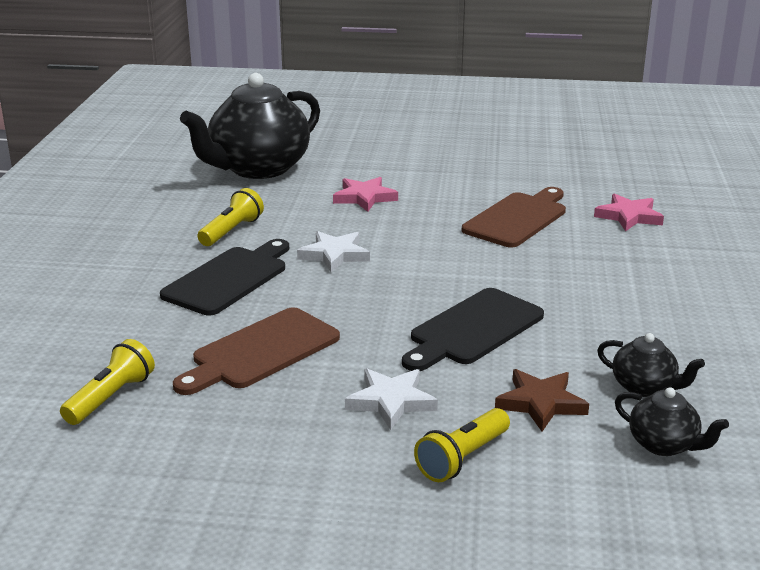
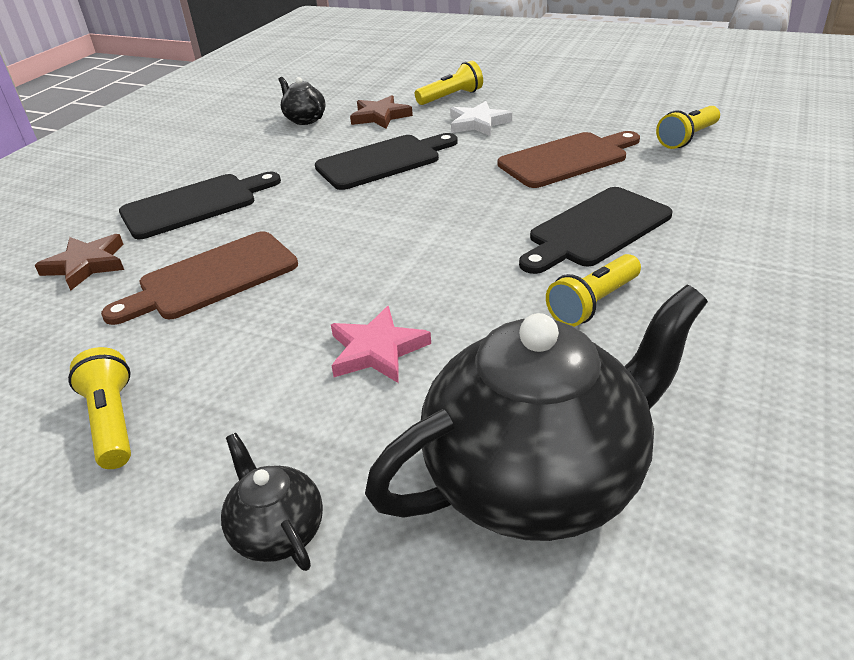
camera: 160 degrees left, 10 degrees up
(334, 255) = (467, 248): white star -> none
(483, 162) = (113, 422): none -> yellow flashlight
(615, 265) = (195, 205): none -> black cutting board
(629, 216) = (86, 265): pink star -> brown star
(664, 445) = (332, 96): black teapot -> black teapot (277, 531)

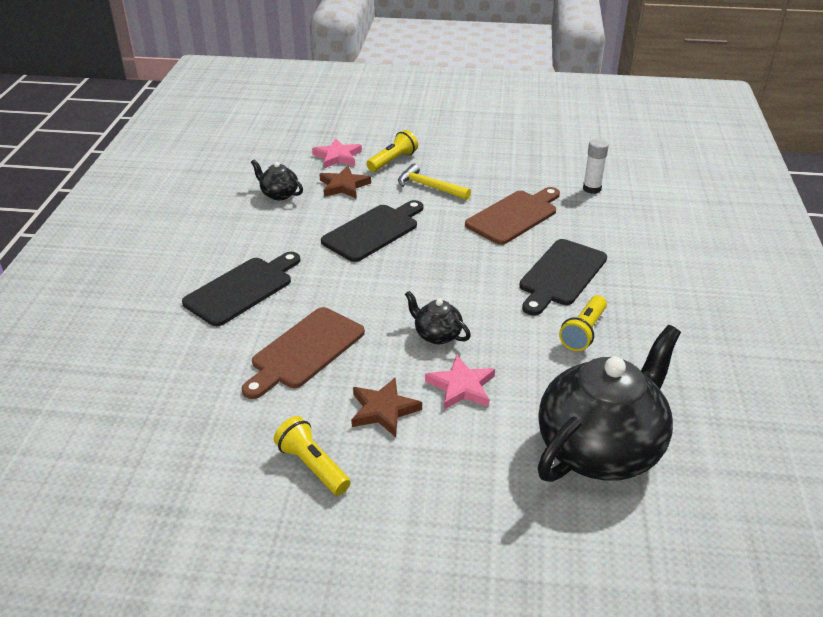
camera: 20 degrees left, 0 degrees up
(86, 265) = (191, 354): brown star -> brown star (383, 410)
(277, 531) = (469, 508): black teapot -> black teapot (437, 335)
(392, 90) = (337, 157): none -> pink star
(478, 123) = (429, 187): white star -> yellow hammer
(687, 138) = (592, 189): yellow flashlight -> white glue stick

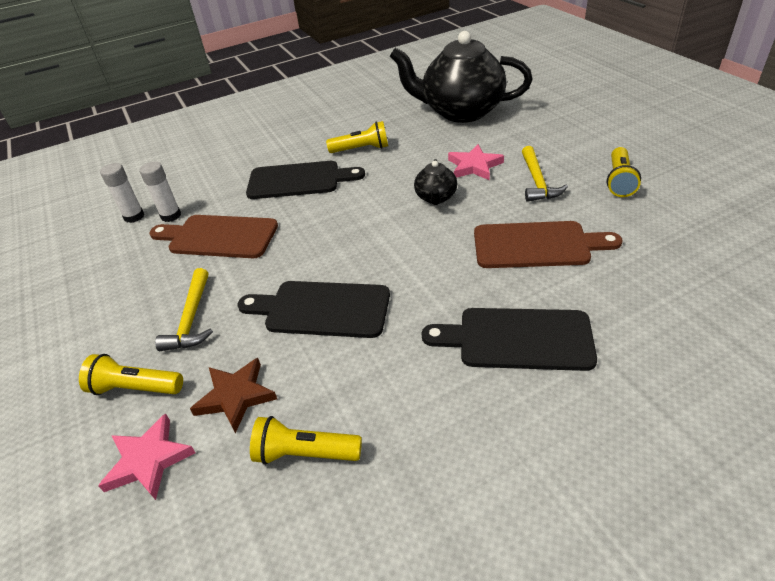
camera: 120 degrees left, 5 degrees up
(279, 194) = (305, 453): black teapot -> yellow flashlight
(383, 410) = (537, 181): brown star -> yellow hammer
(573, 203) = (171, 216): none -> white glue stick

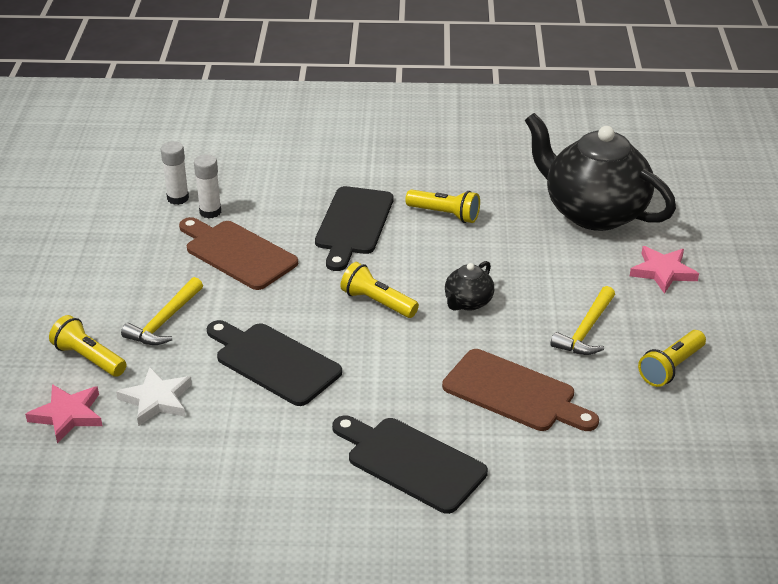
camera: 25 degrees right, 5 degrees down
(236, 396) = (157, 400): brown star -> white star
(298, 180) = (353, 224): black cutting board -> black cutting board turned 75 degrees clockwise
(305, 453) = (177, 463): yellow flashlight -> yellow flashlight (377, 302)
(474, 166) = (540, 285): pink star -> pink star (663, 272)

